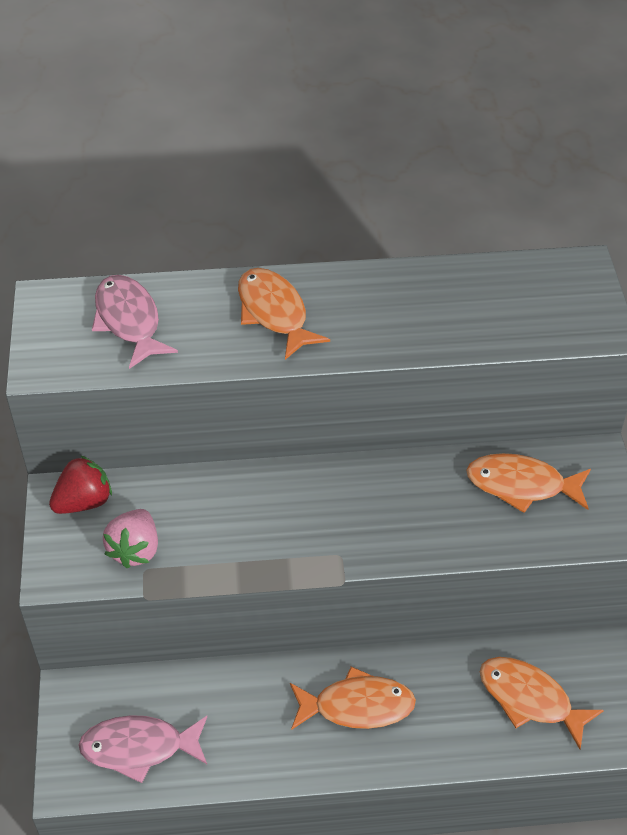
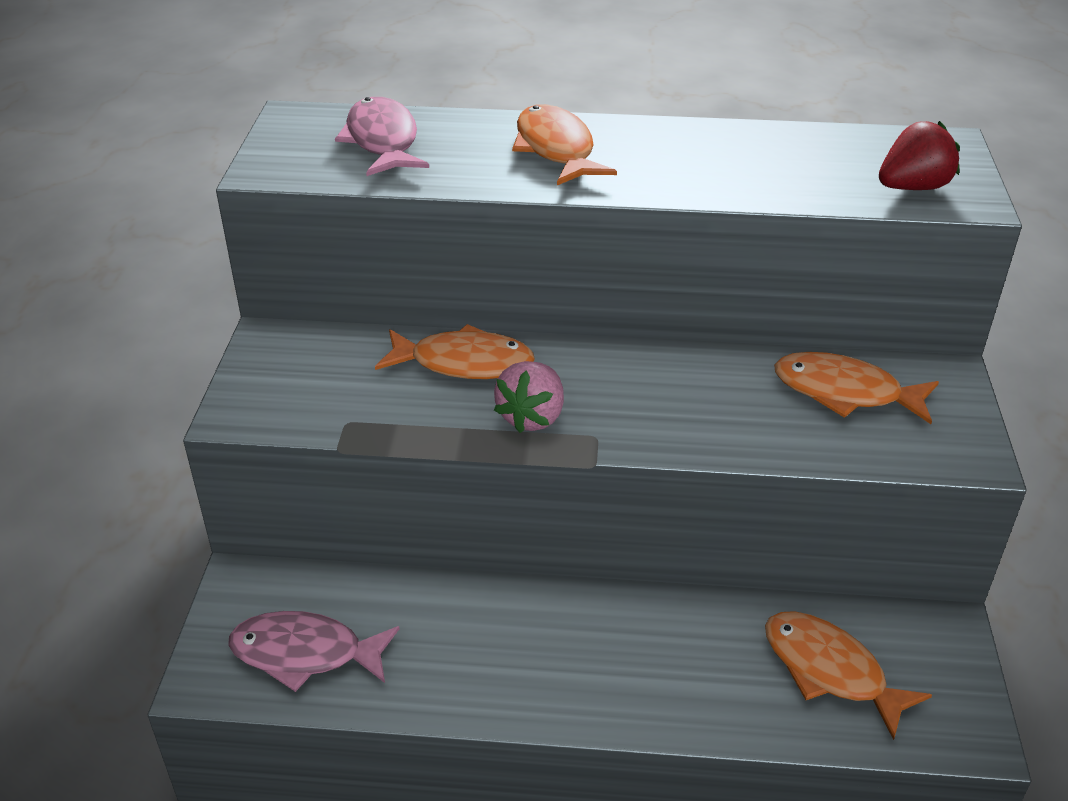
camera: 10 degrees right, 10 degrees down
(84, 502) = (296, 348): red strawberry -> red strawberry (913, 187)
(135, 550) = (341, 401): pink strawberry -> pink strawberry (532, 417)
(357, 706) = (596, 646): orange fish -> orange fish (464, 363)

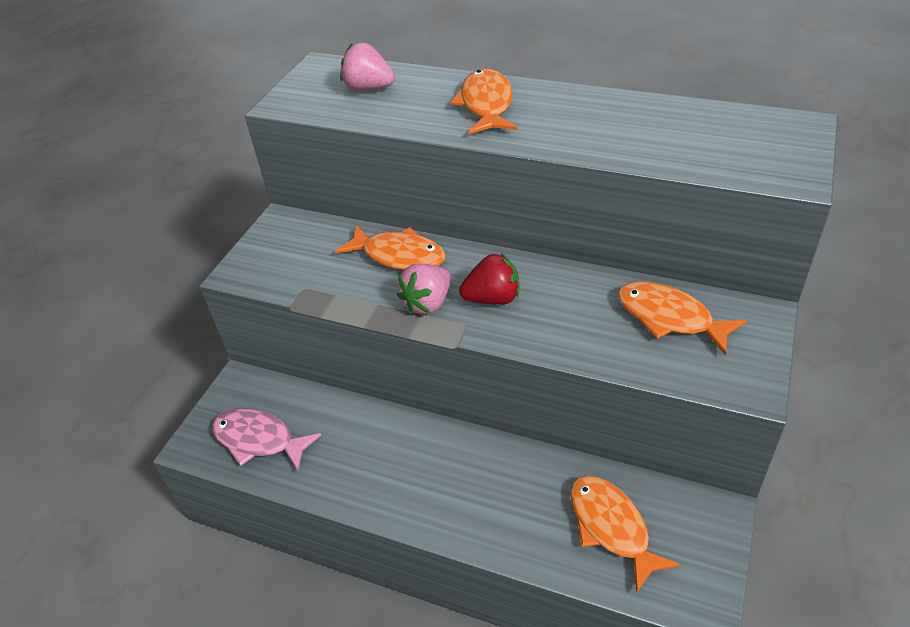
camera: 20 degrees right, 5 degrees up
(382, 141) = (368, 88): pink fish -> pink strawberry
(913, 187) = (751, 161): red strawberry -> red strawberry (493, 298)

